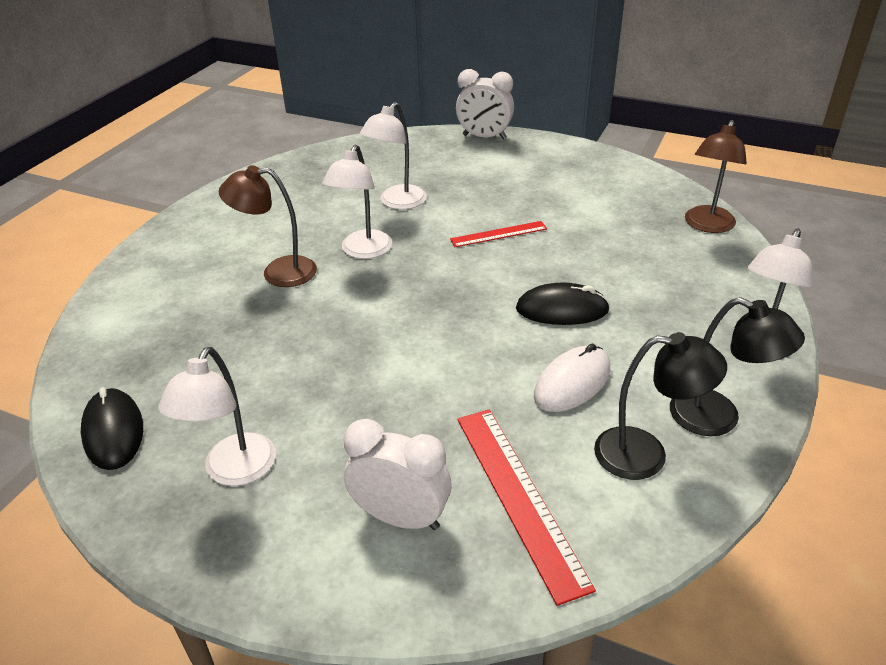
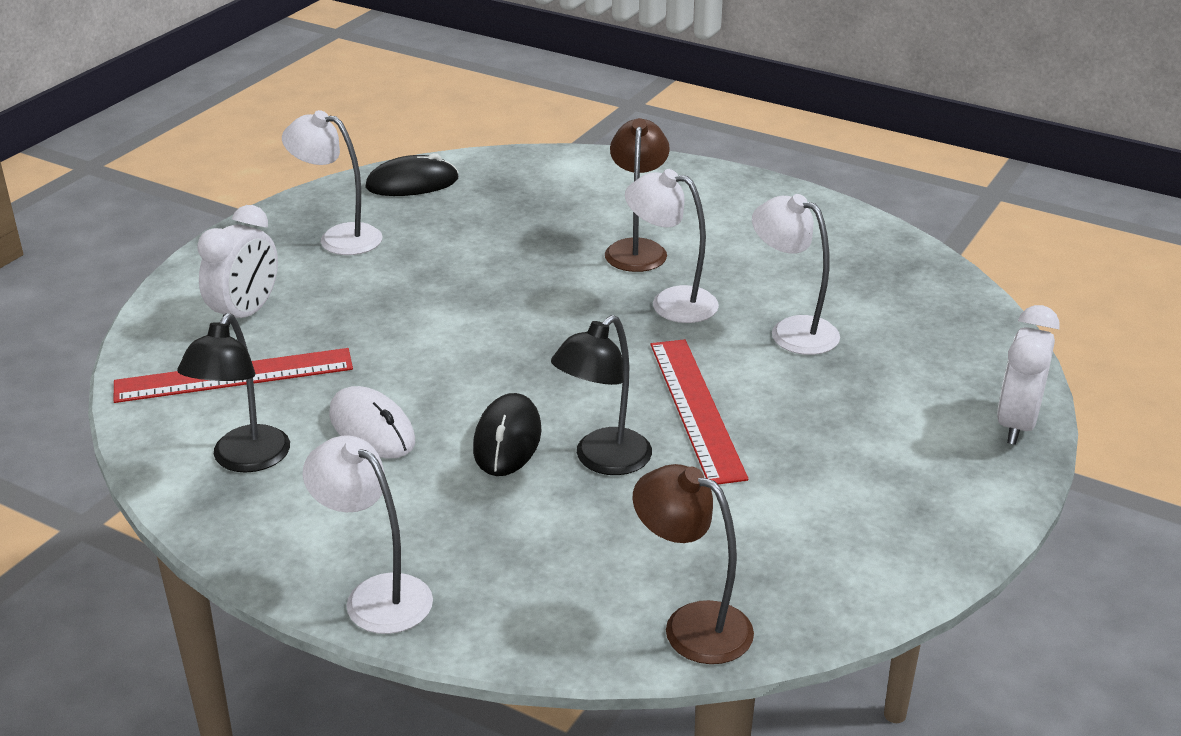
camera: 95 degrees right, 5 degrees down
(498, 234) = (696, 408): red ruler -> red ruler, size x1.68
(718, 418) = (269, 524): black lamp -> black lamp (603, 461)

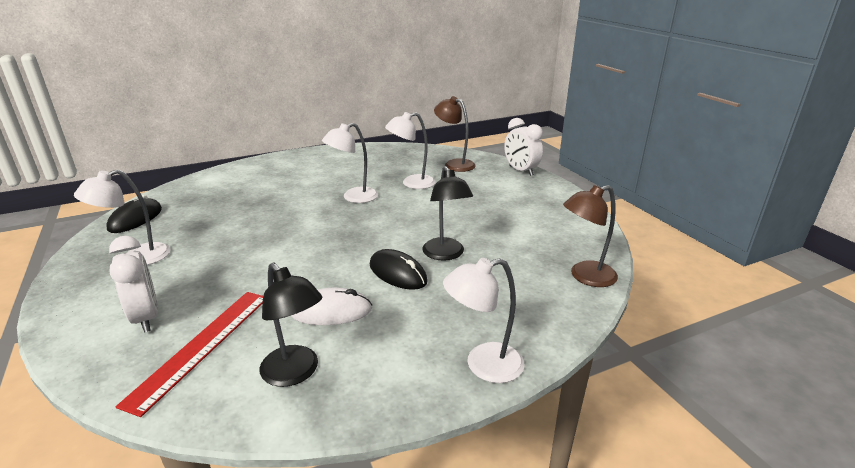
camera: 55 degrees left, 5 degrees down
(636, 249) = (302, 189): brown lamp -> brown lamp (454, 164)
(696, 408) = (436, 220): red ruler -> none

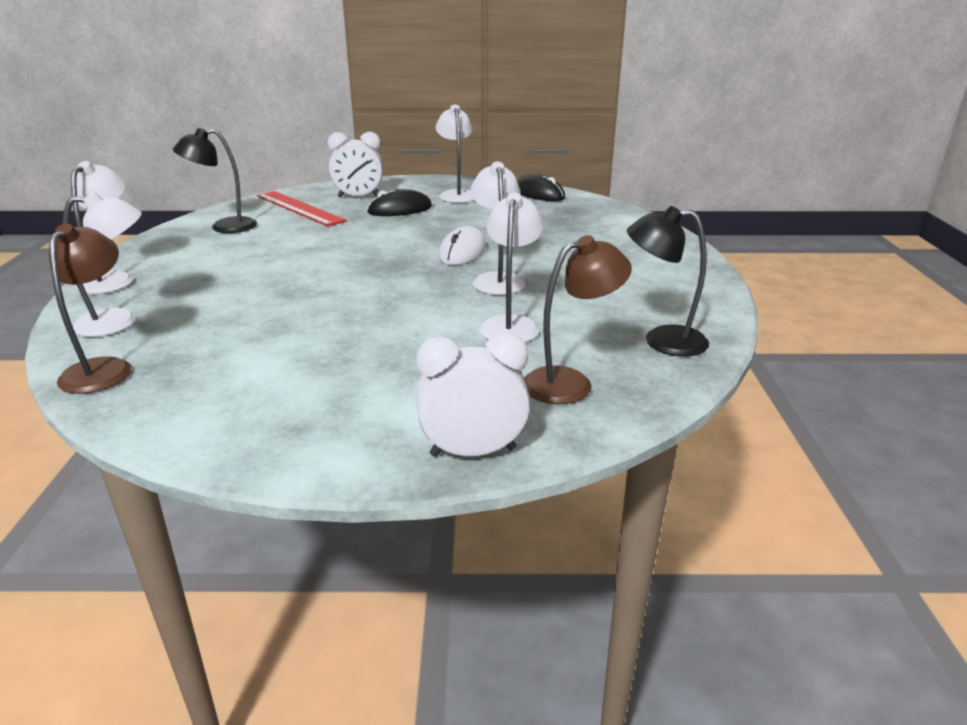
camera: 115 degrees right, 0 degrees up
(331, 311) = (273, 242): white mouse -> white mouse (462, 251)
(397, 273) = (286, 273): black mouse -> black mouse (400, 210)
(445, 254) = (282, 302): black lamp -> black lamp (662, 340)
(538, 307) = (119, 321): none -> white lamp

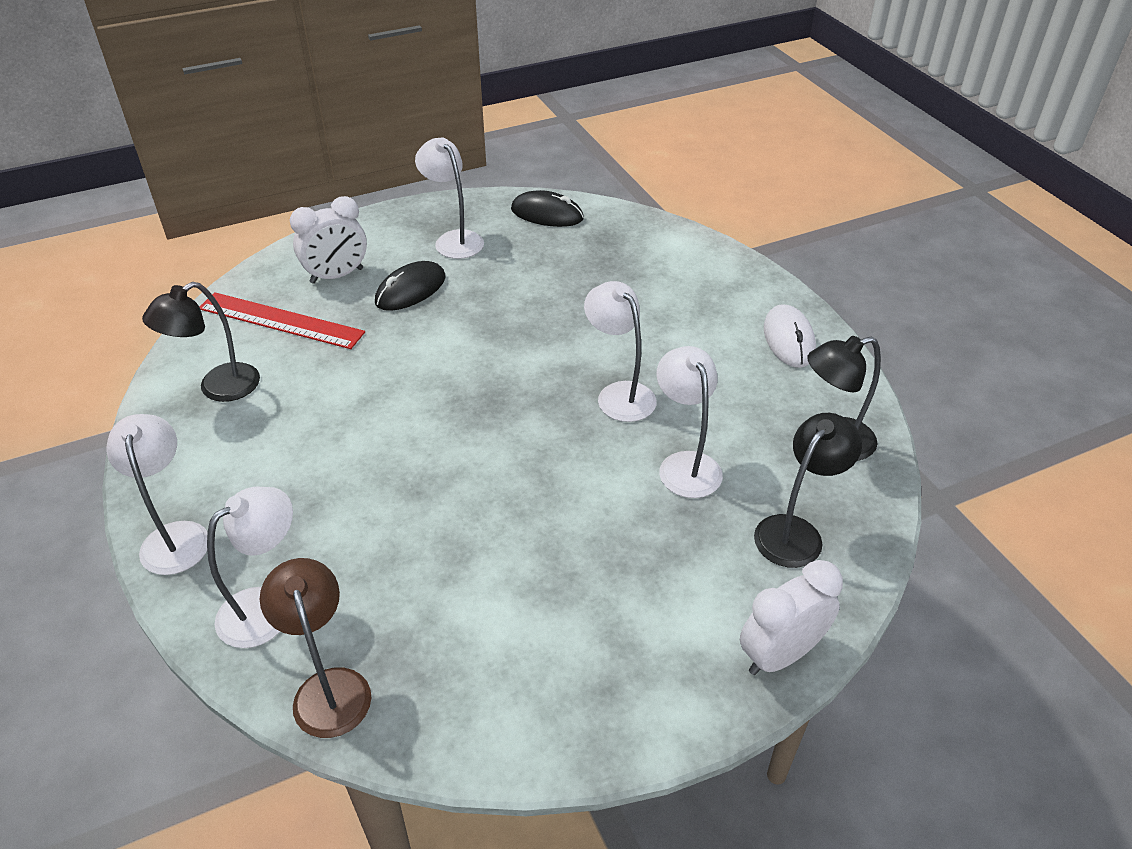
camera: 25 degrees left, 15 degrees up
(462, 251) = (546, 354): white mouse -> white mouse (788, 339)
(570, 382) = (795, 531): brown lamp -> black lamp

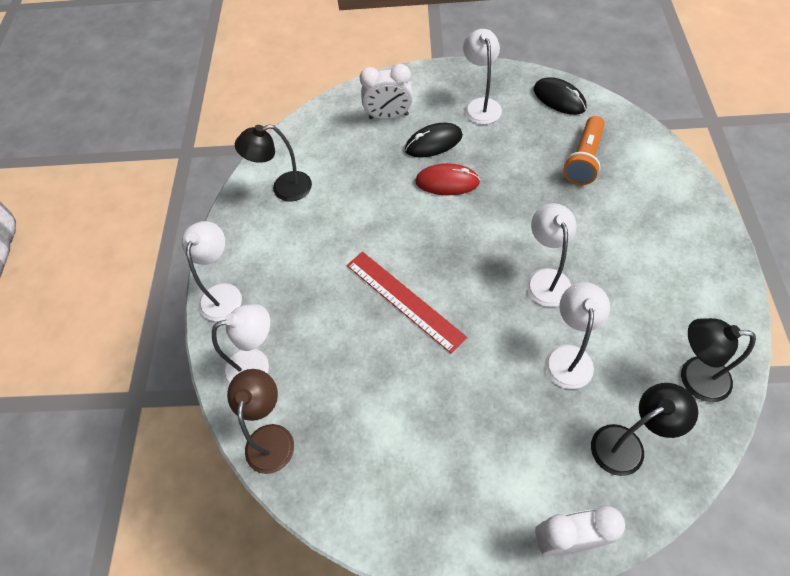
camera: 30 degrees right, 15 degrees up
(281, 320) = (340, 144): red ruler -> red ruler (404, 300)
(448, 326) = (447, 182): none -> red mouse
(605, 266) = (584, 159): none -> orange flashlight
(788, 339) = (702, 271): white mouse -> none

